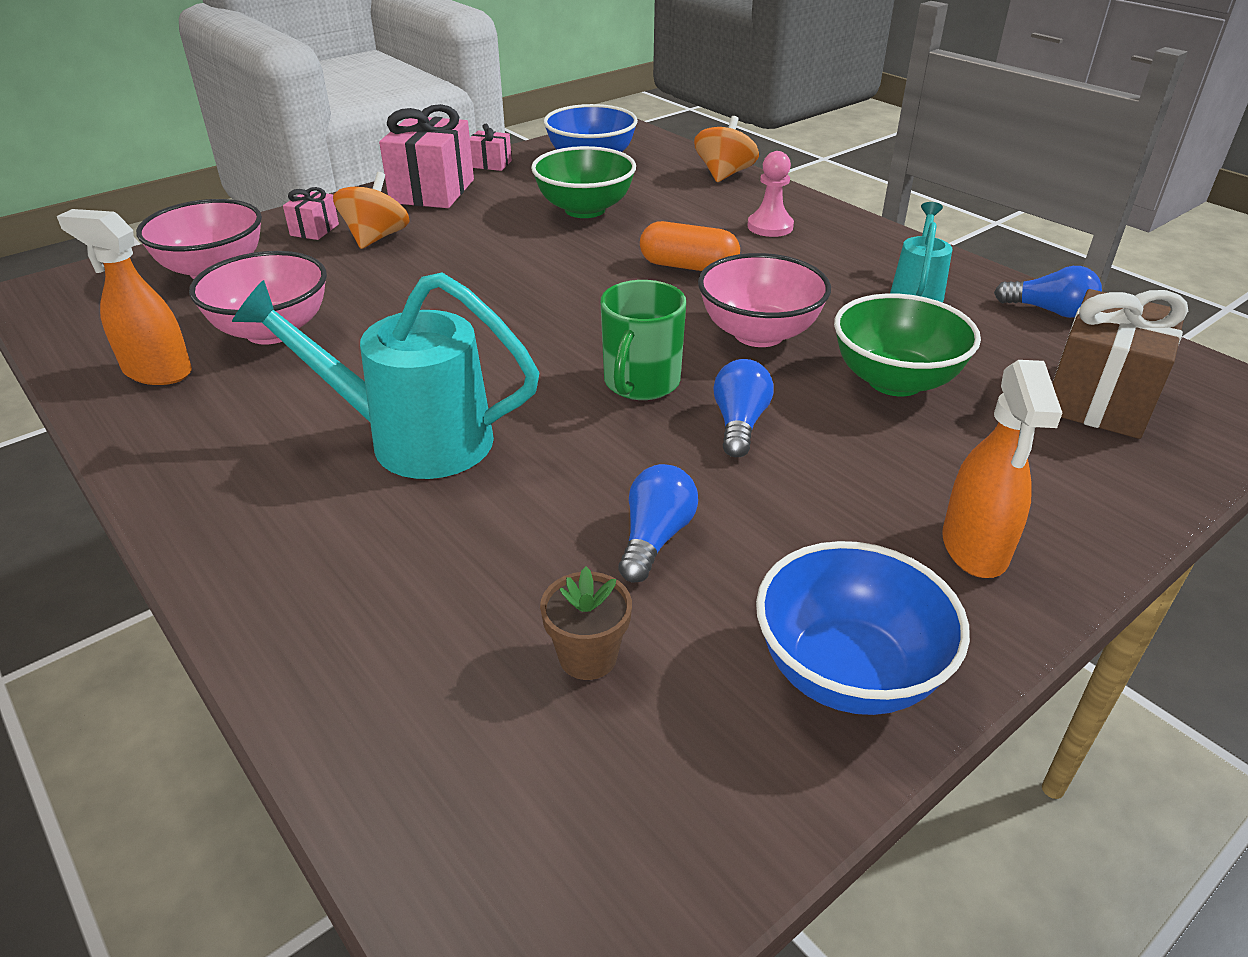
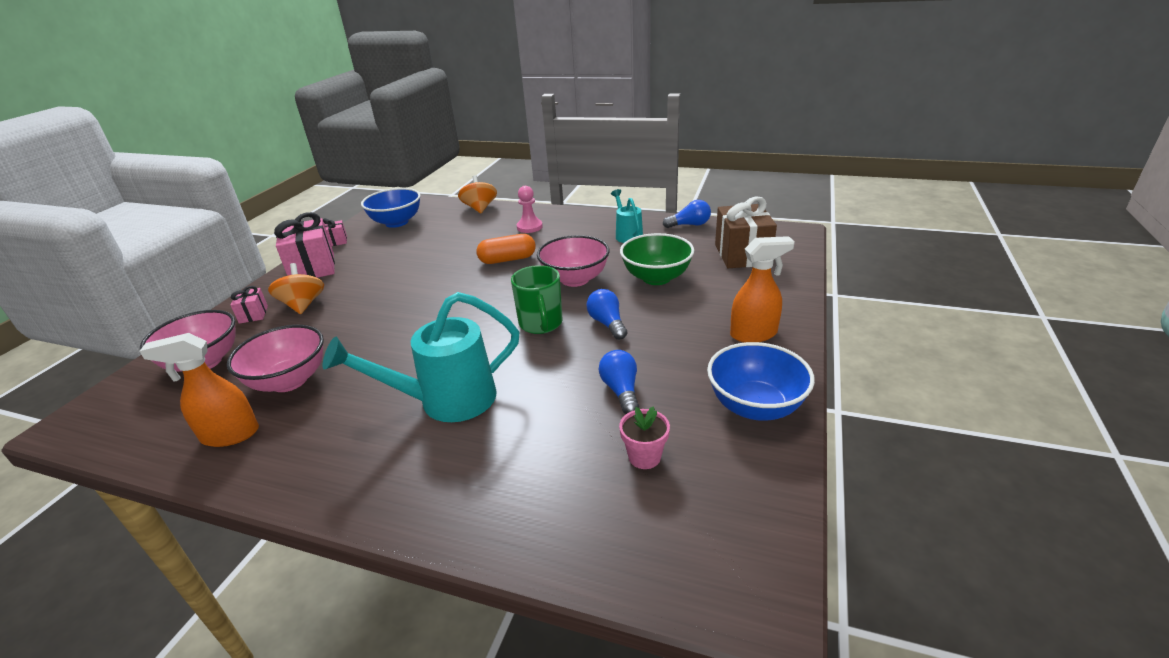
camera: 30 degrees left, 5 degrees down
(585, 209) = (420, 249): green bowl -> none
(588, 657) = (644, 457): brown flower pot -> pink flower pot
(974, 548) = (754, 334): orange spray bottle -> orange spray bottle turned 75 degrees counterclockwise

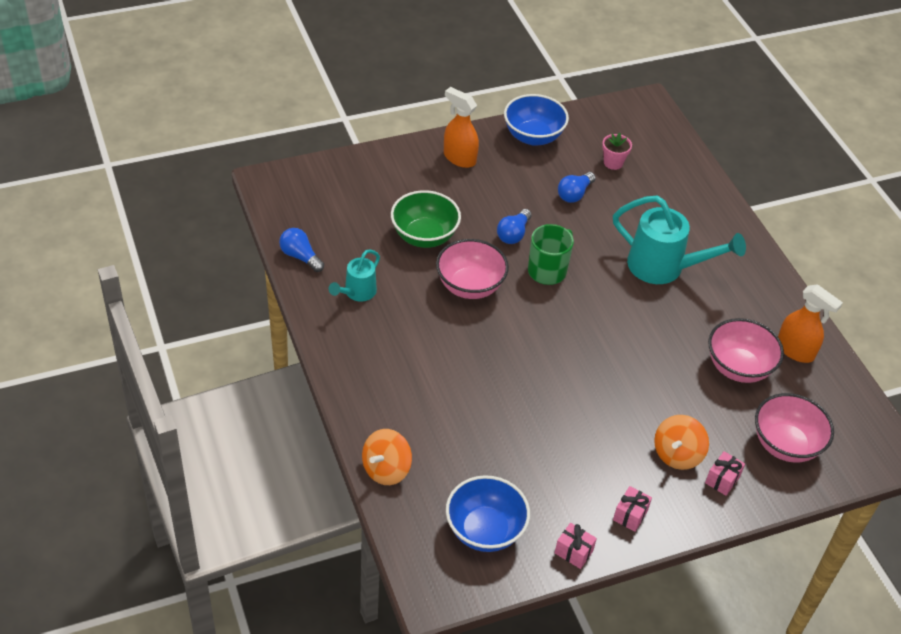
camera: 135 degrees left, 15 degrees up
(312, 268) = (630, 515): pink gift -> pink gift, size x0.48
(507, 260) = (477, 356): orange capsule -> none
(529, 227) = (398, 384): pink pawn -> none
(742, 255) = (340, 200): brown gift -> none

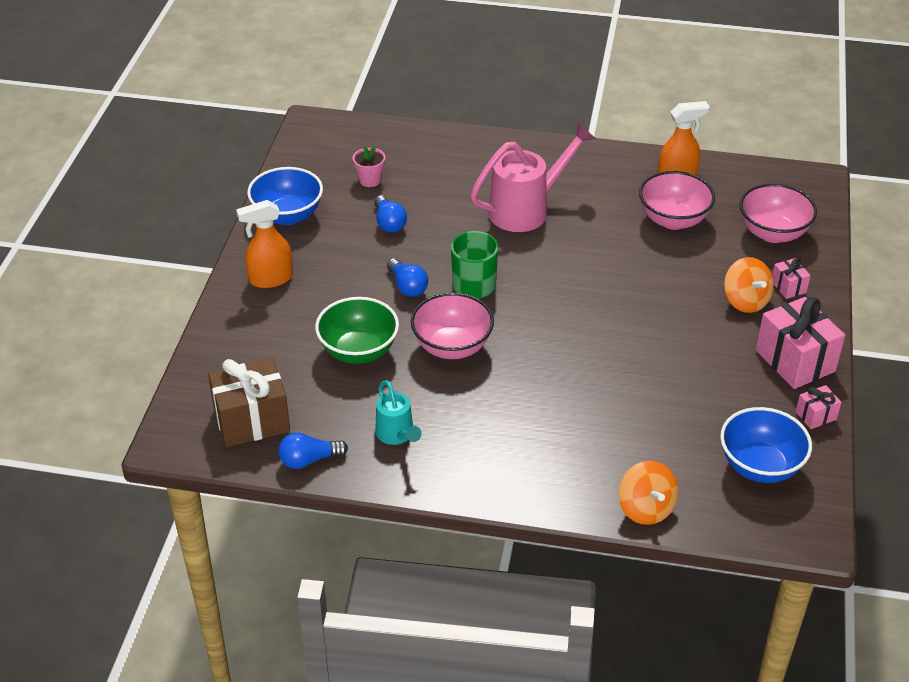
camera: 55 degrees left, 5 degrees down
(315, 211) = (252, 420): none -> brown gift
(630, 515) = (795, 361): pink gift -> pink gift, size x2.07
(663, 267) = (526, 209): turquoise watering can -> pink watering can

